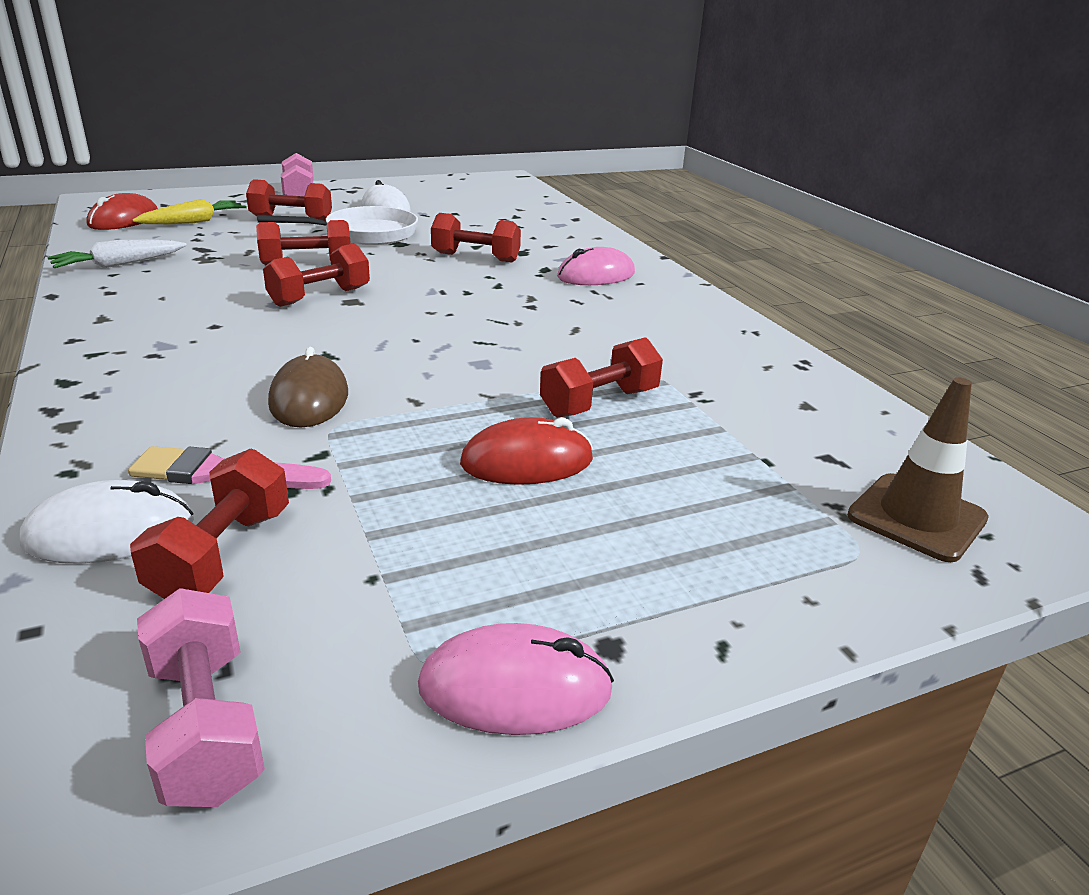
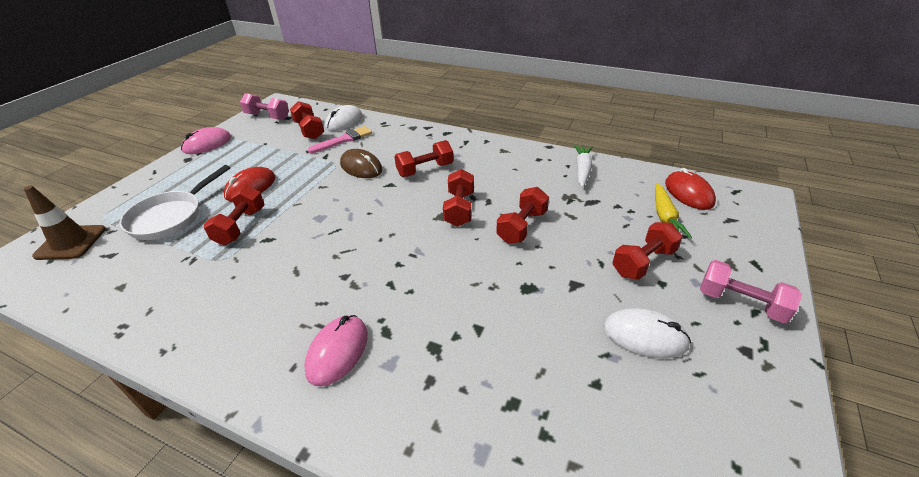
camera: 140 degrees right, 10 degrees up
(365, 234) = (568, 281): white pan -> white pan (170, 217)
(475, 257) = (452, 309): red dumbbell -> red dumbbell (425, 170)

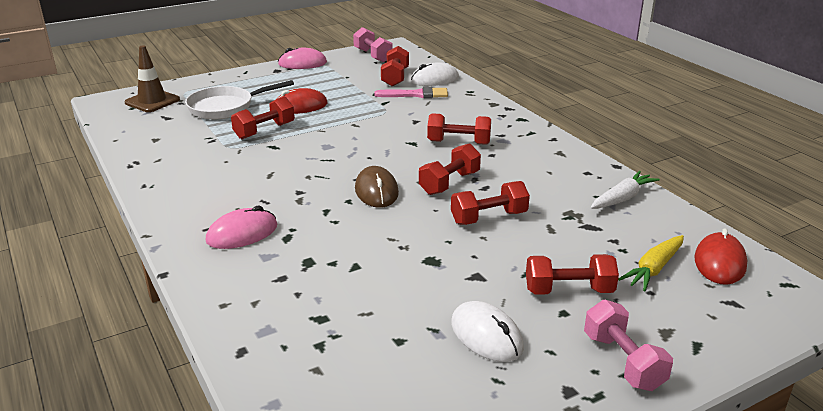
camera: 35 degrees right, 10 degrees down
(361, 167) = (404, 121): brown mouse -> brown mouse (376, 191)

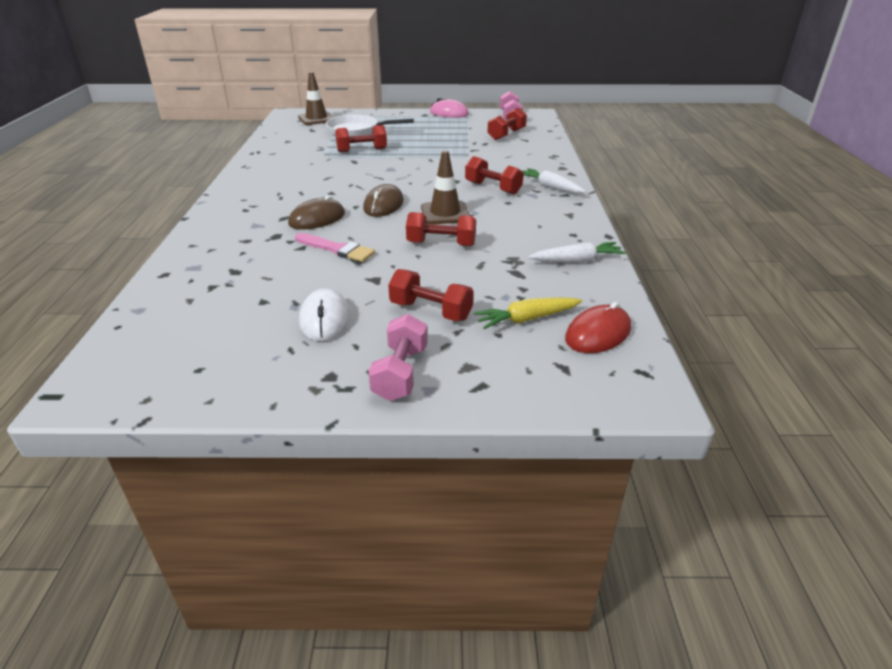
camera: 30 degrees right, 5 degrees up
(242, 233) = (260, 208): pink mouse -> none
(300, 106) = (408, 140): red mouse -> none
(327, 228) = (317, 219): none -> brown mouse
(416, 94) = (506, 149): pink brush -> pink brush (337, 249)
(434, 79) = (537, 141): white mouse -> none
(449, 183) = (445, 213): red dumbbell -> brown traffic cone
(509, 128) = (550, 187): none -> white carrot

